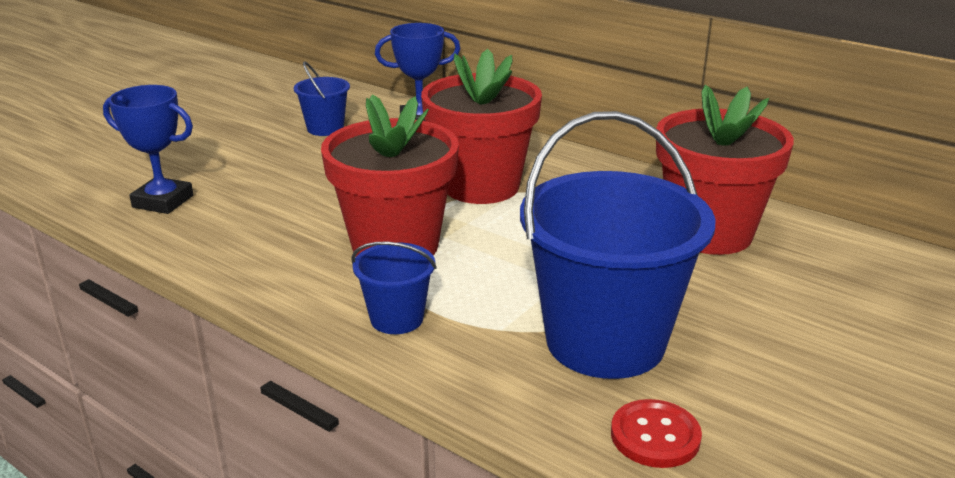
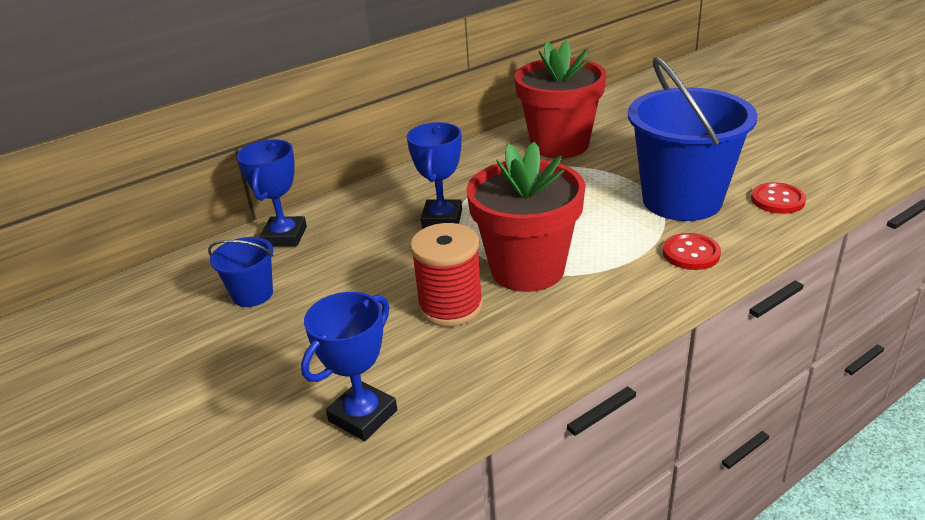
camera: 70 degrees left, 5 degrees up
(319, 214) = (450, 306): none -> red spool
(397, 318) = (639, 277): blue bucket -> none
(463, 355) = (691, 253): none -> red button
(481, 186) = (442, 219): red flower pot -> blue trophy

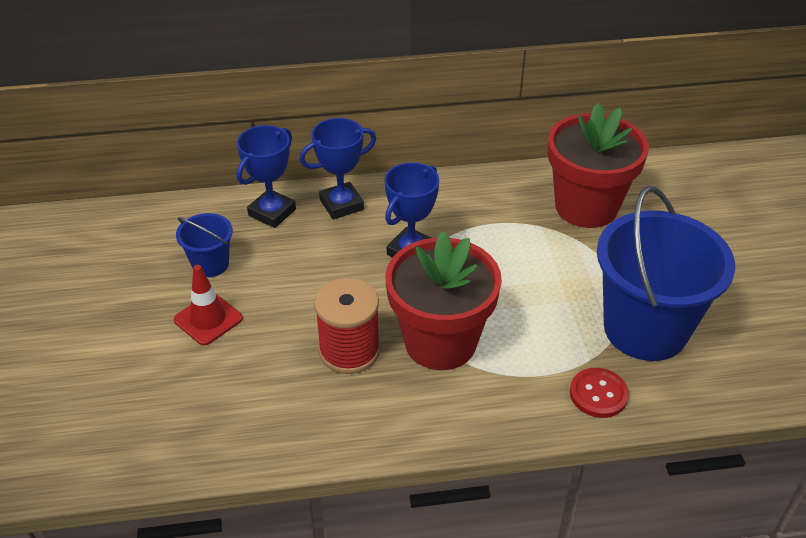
camera: 25 degrees right, 10 degrees up
(286, 336) = (208, 319): none -> red traffic cone
(363, 416) = (214, 422): blue trophy -> blue trophy (341, 204)
(777, 200) = (741, 372): red button -> none

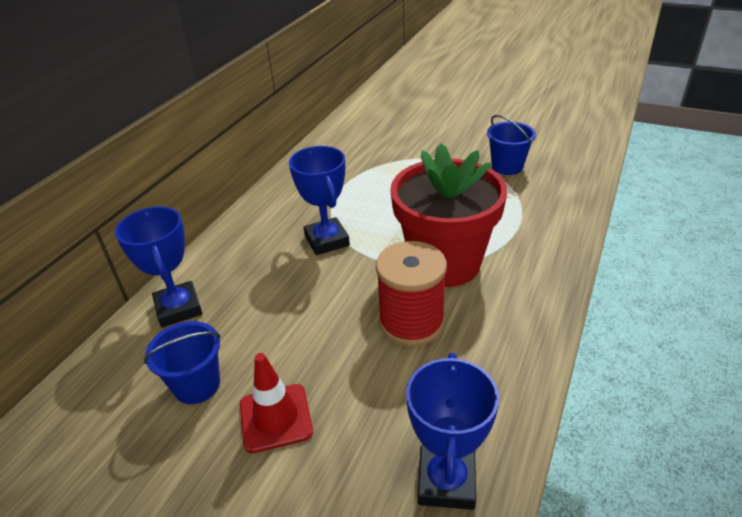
camera: 55 degrees left, 5 degrees down
(341, 204) = (224, 259): blue trophy -> blue trophy (446, 481)
(586, 207) = (369, 145): red flower pot -> none
(598, 394) = (555, 208): red button -> none
(645, 329) = (507, 166): blue bucket -> blue bucket, size x0.46

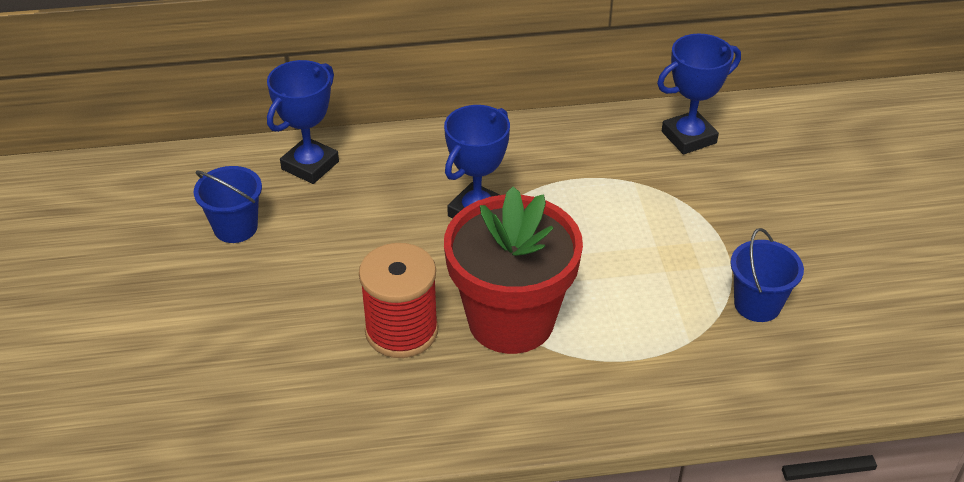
camera: 55 degrees right, 5 degrees up
(275, 418) = (232, 293): red traffic cone -> none
(446, 481) = (232, 429): blue trophy -> blue trophy (688, 137)

